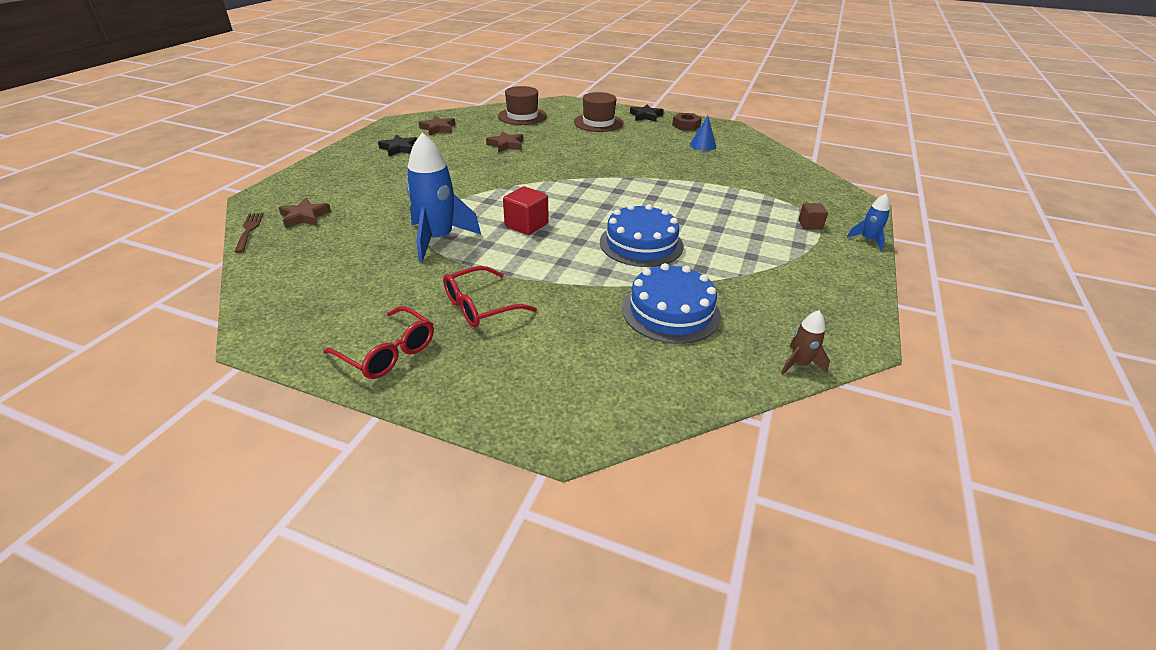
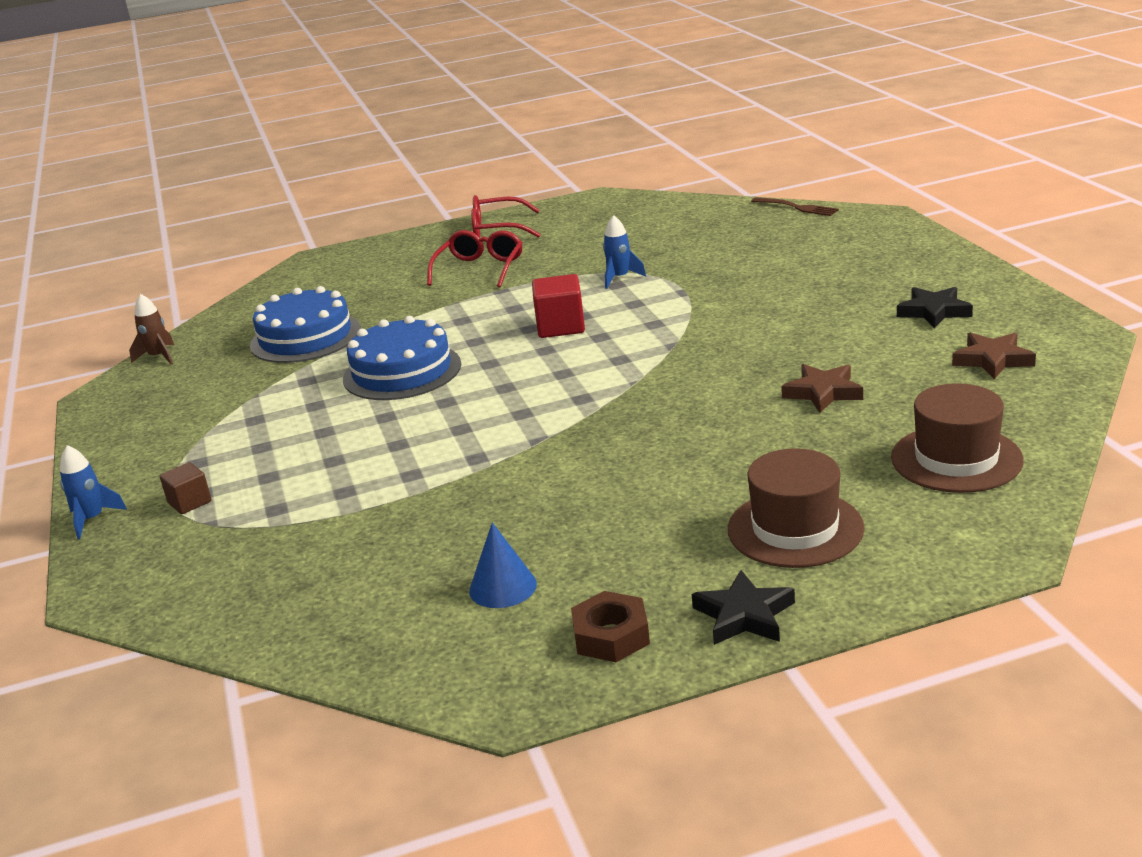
camera: 145 degrees right, 10 degrees down
(305, 217) = (788, 231): brown star -> none
(438, 239) = (619, 278): blue rocket -> blue rocket, size x0.48

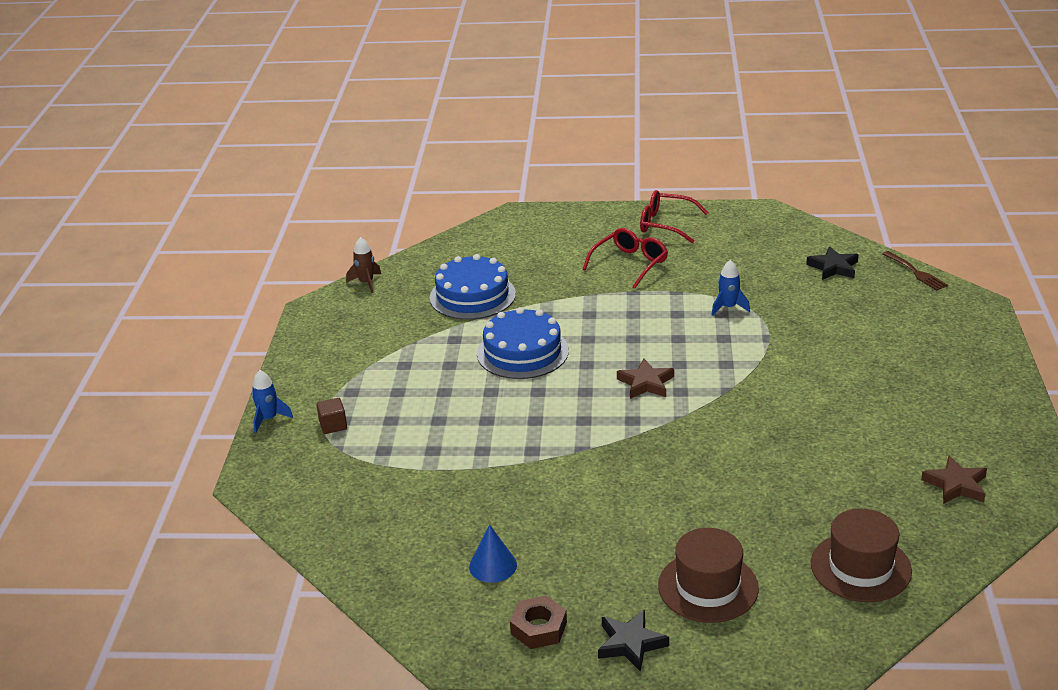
camera: 20 degrees right, 5 degrees up
(560, 327) = (656, 344): red cube -> none
(823, 392) = (807, 473): brown star -> brown star (646, 383)
(934, 311) = (946, 421): black star -> black star (833, 267)

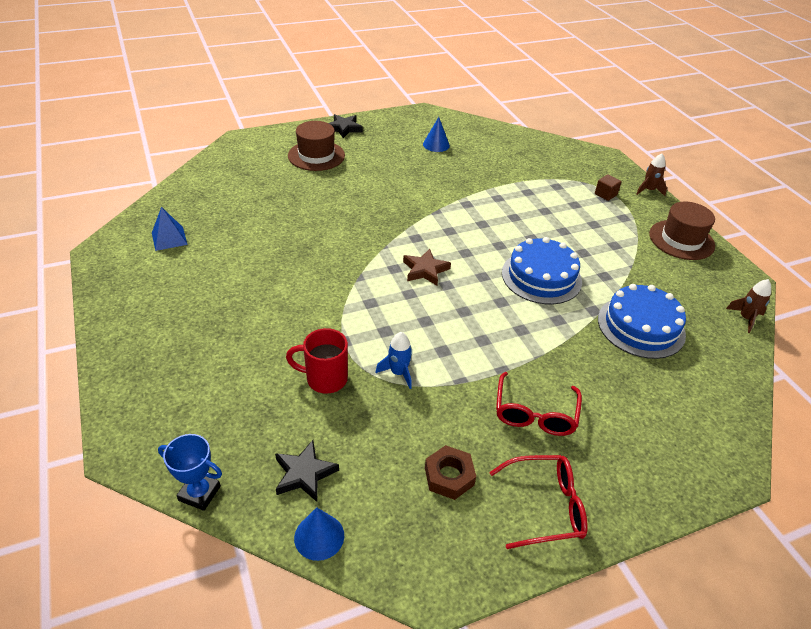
camera: 150 degrees right, 10 degrees up
(269, 419) = (648, 190): blue rocket -> brown rocket
(539, 628) = (392, 126): brown nut -> brown nut (449, 476)
(798, 316) = (325, 379): none -> red mug
(831, 240) = (319, 536): none -> blue cone
(860, 567) = (232, 179): brown hat -> brown hat (681, 240)
(916, 272) = (199, 493): brown fork -> blue trophy
(956, 485) = (169, 238): brown star -> blue pyramid

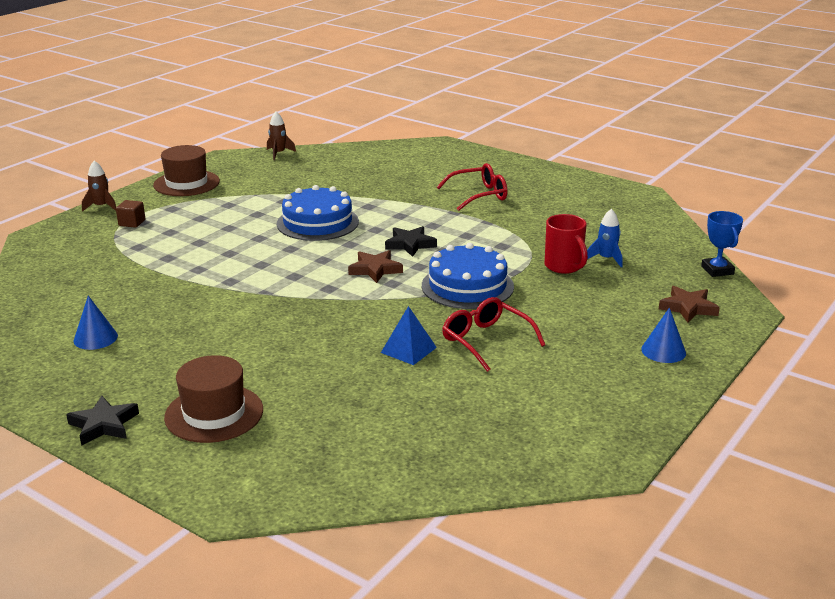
camera: 120 degrees left, 15 degrees down
(169, 238) = (524, 429): blue pyramid -> blue pyramid (408, 350)
(175, 412) = (688, 308): none -> brown star
(304, 474) = (645, 245): black star -> black star (410, 244)
(319, 536) = (671, 227): blue cone -> blue cone (663, 351)
(398, 373) = (514, 244): blue rocket -> blue rocket (606, 259)
(449, 476) = (570, 206): brown nut -> none
(546, 506) = (545, 179): red glasses -> red glasses (486, 341)
(641, 326) = (336, 180): blue cake -> blue cake (467, 286)

